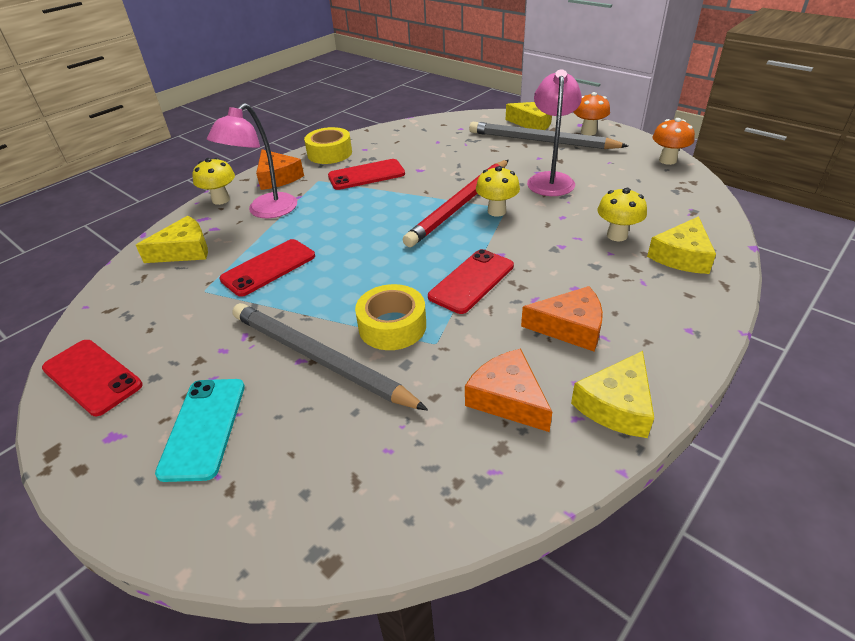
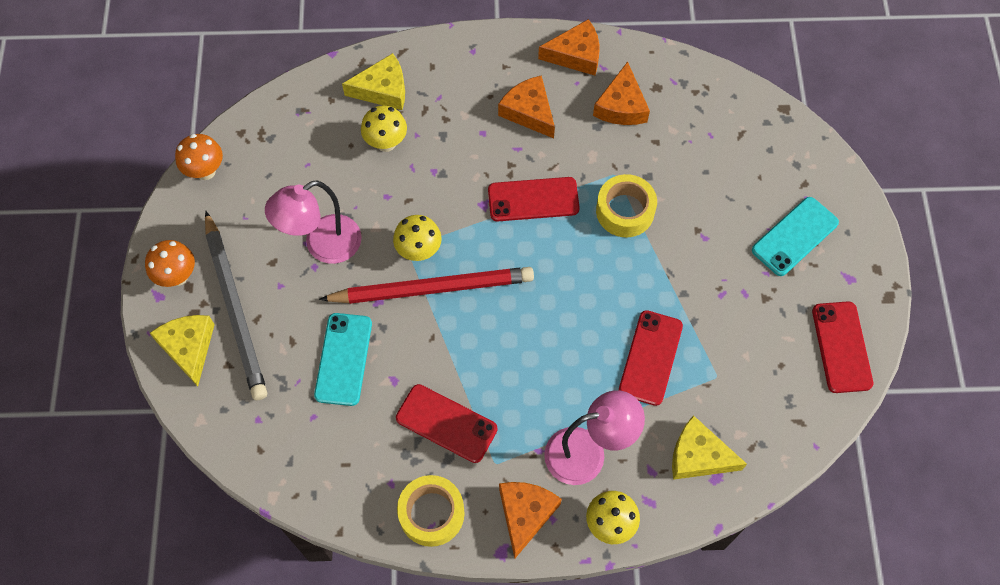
camera: 135 degrees left, 25 degrees up
(268, 268) = (650, 358): red phone -> red phone turned 75 degrees counterclockwise
(319, 359) = (692, 227): grey pencil -> none
(458, 160) = (343, 359): none -> turquoise phone
(616, 405) = (576, 55): yellow cheese -> orange cheese

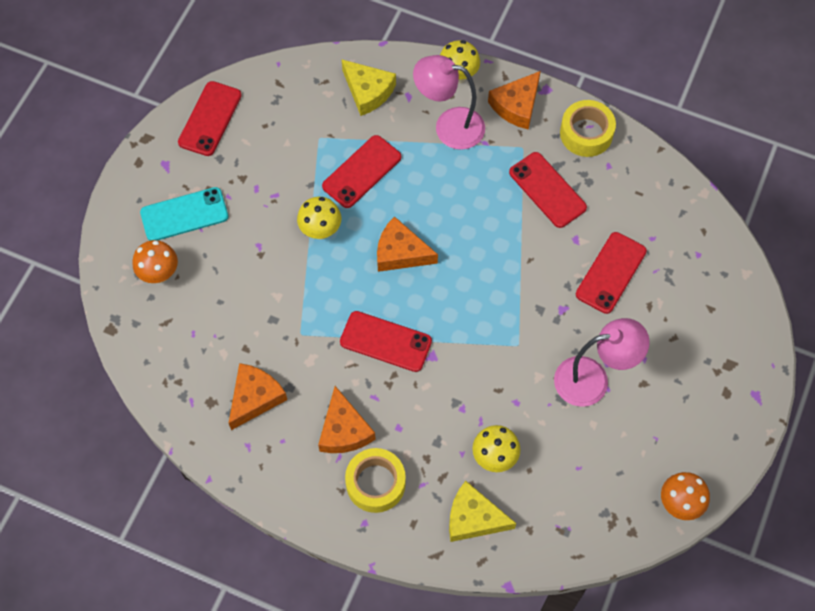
camera: 155 degrees left, 0 degrees up
(177, 276) = (734, 406): orange mushroom -> orange mushroom (159, 274)
(188, 348) = (740, 337): yellow cheese -> none
(236, 308) = (689, 355): grey pencil -> none
(343, 359) = (610, 273): turquoise phone -> red phone
(419, 251) = (509, 338): yellow mushroom -> yellow mushroom (320, 230)
(432, 288) = (512, 300): red pencil -> none
(576, 55) = (266, 472): orange cheese -> orange cheese (400, 252)
(625, 211) = (311, 297): yellow tape -> yellow tape (375, 483)

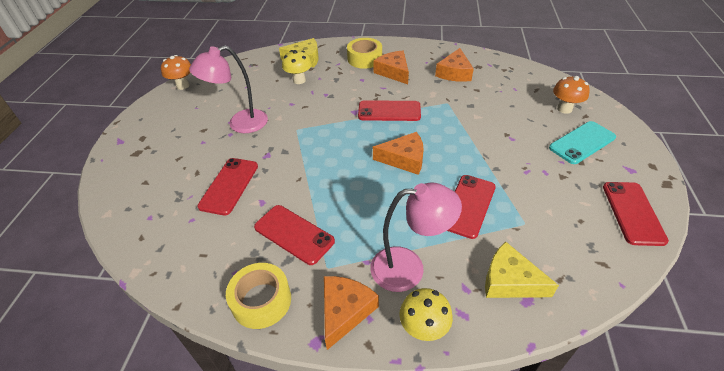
camera: 165 degrees right, 20 degrees down
(320, 230) = (474, 157): yellow mushroom -> none

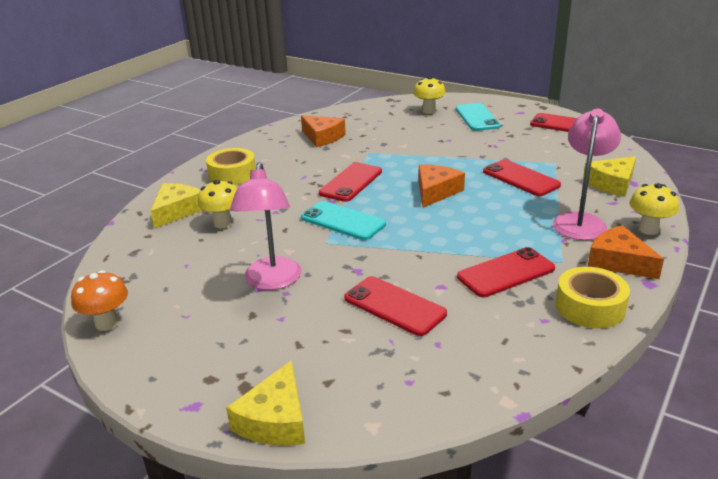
camera: 65 degrees left, 15 degrees down
(110, 173) = (275, 420): none -> yellow cheese
(329, 127) = (343, 221): none -> turquoise phone
(393, 72) = (282, 165): orange cheese -> none
(564, 109) = (429, 111): orange mushroom -> yellow mushroom

